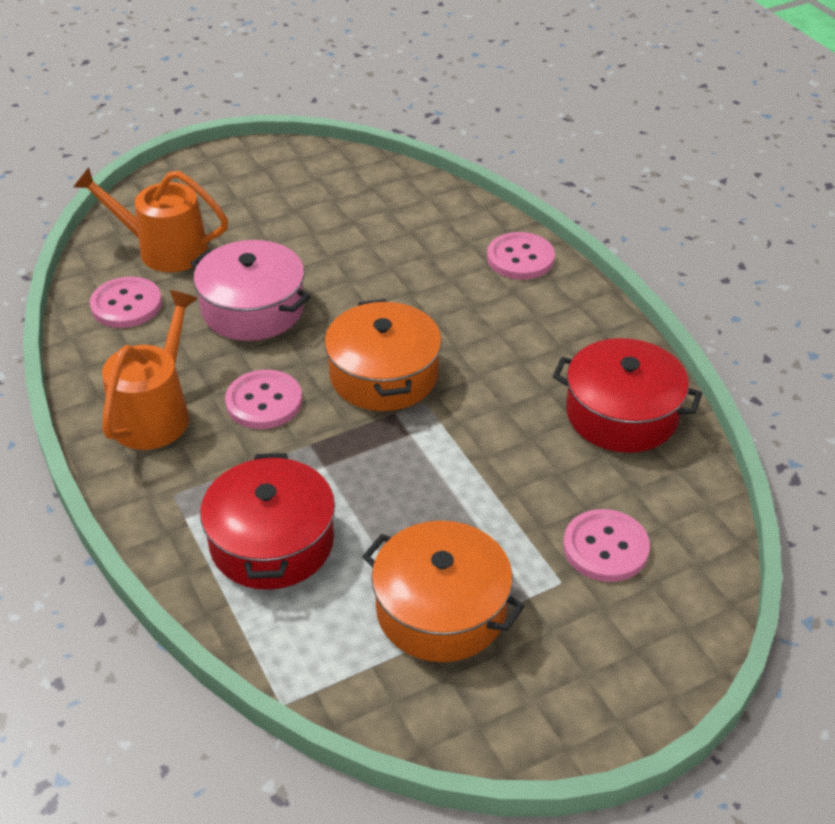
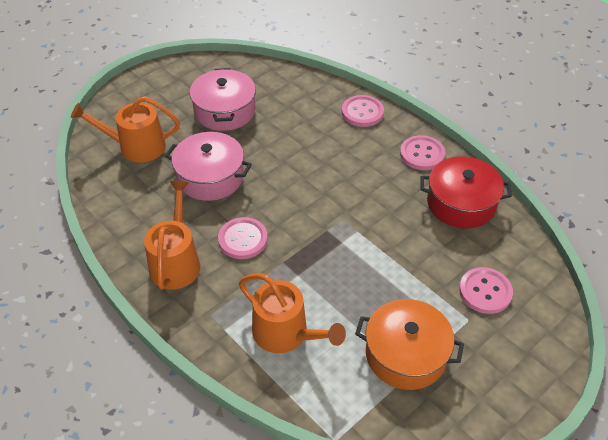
camera: 15 degrees left, 5 degrees up
(126, 305) = (126, 190): pink button -> pink button (422, 154)
(272, 542) = (286, 333): red pot -> orange watering can
(312, 223) = (225, 111): none -> pink pot
(383, 375) = (310, 206): orange pot -> none

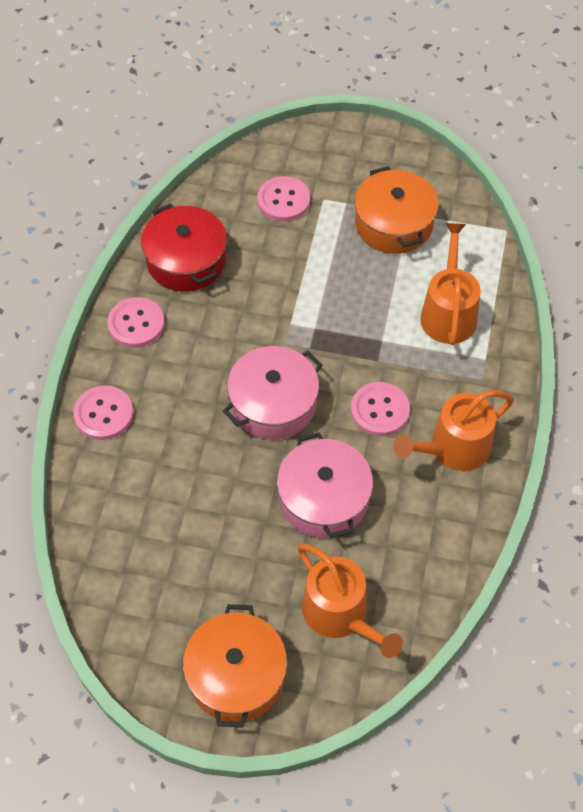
camera: 125 degrees left, 10 degrees up
(152, 94) = (236, 675): none -> orange pot
(225, 111) = (206, 562): pink pot -> pink pot (273, 403)

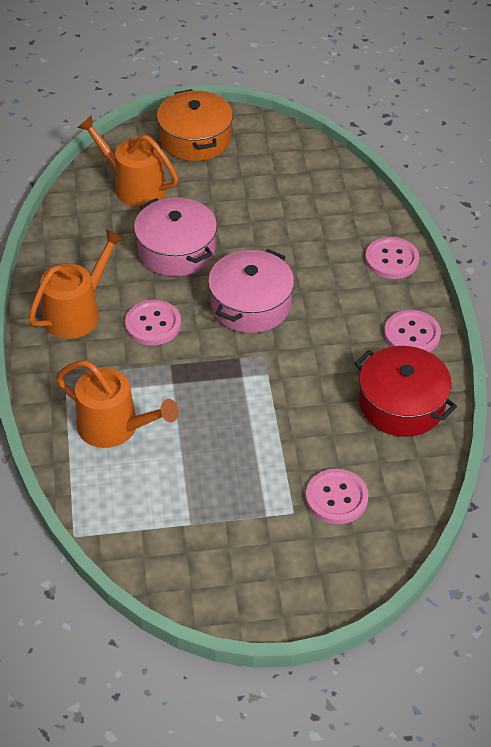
camera: 160 degrees right, 10 degrees down
(394, 224) = (203, 506): orange pot -> none
(448, 313) = (114, 427): orange watering can -> orange watering can turned 45 degrees counterclockwise

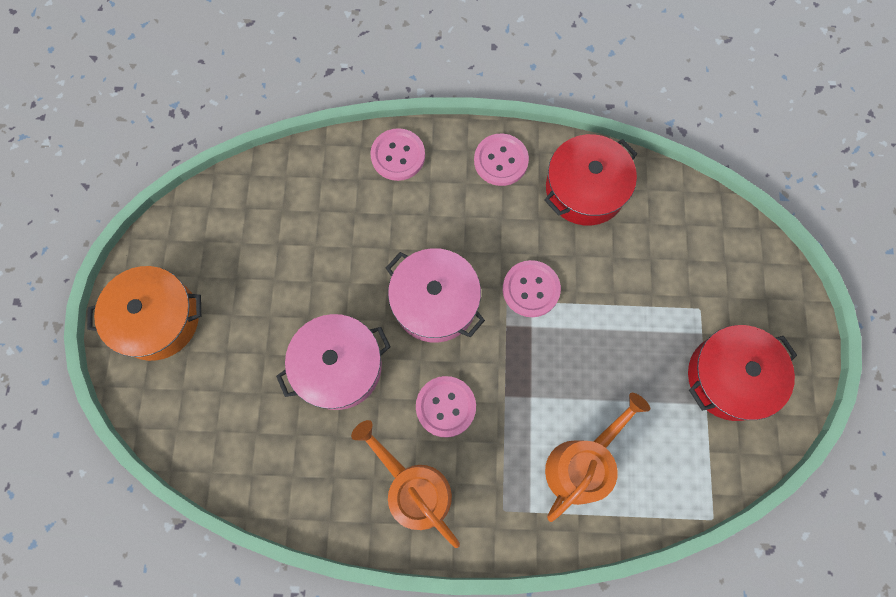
camera: 80 degrees left, 25 degrees up
(134, 186) = (222, 401): orange watering can -> none
(223, 543) = (730, 377): none -> red pot
(336, 498) = (686, 268): pink button -> pink button (531, 289)

